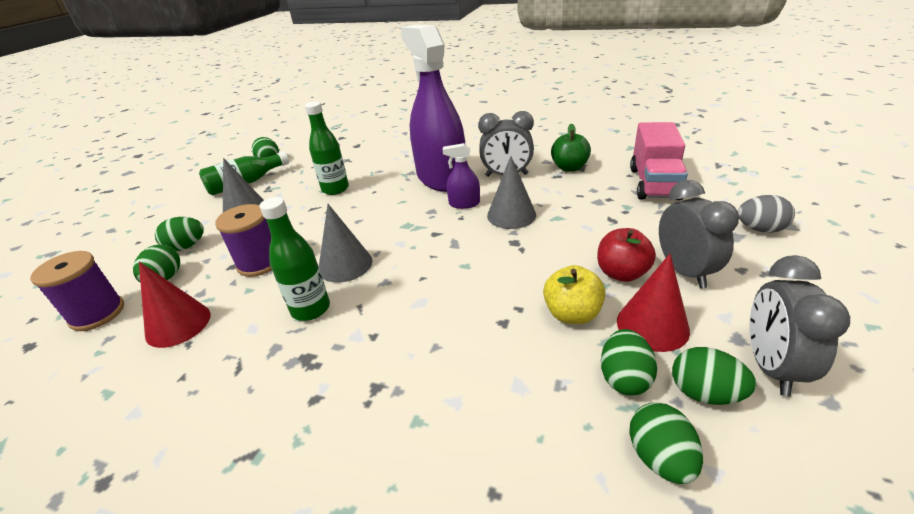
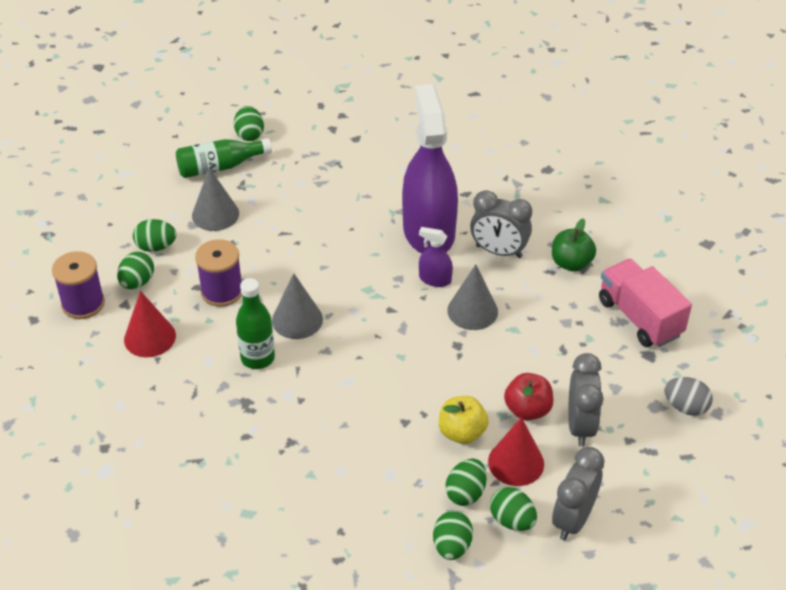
camera: 15 degrees right, 10 degrees up
(335, 189) = (312, 211): green bottle -> none
(654, 184) = (639, 318): pink truck -> pink truck turned 120 degrees clockwise

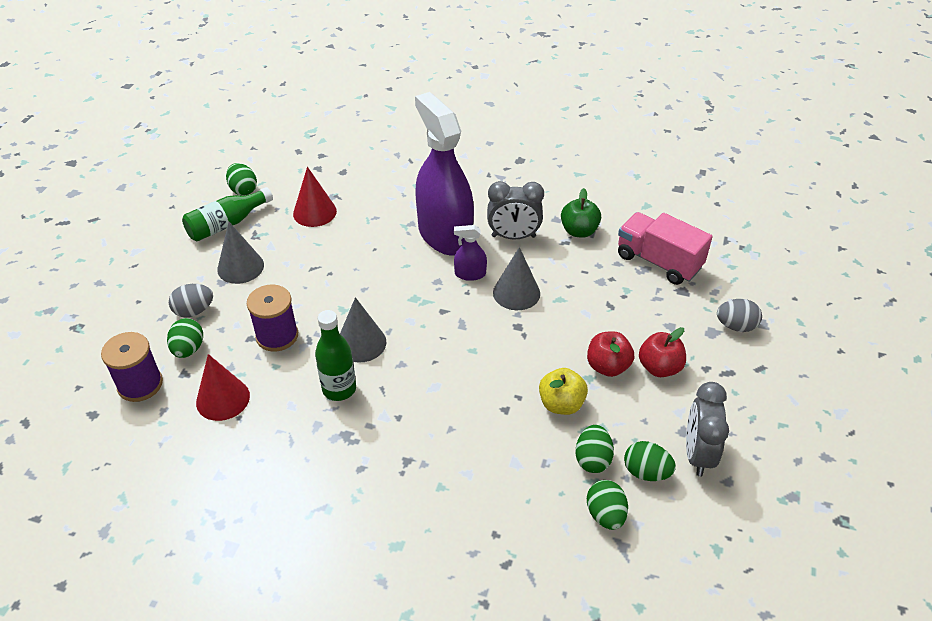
camera: 20 degrees left, 0 degrees up
(156, 247) = (194, 311): green egg -> grey egg
(516, 462) = (622, 417): red cone -> red cone (314, 212)
(580, 426) = (659, 367): grey clock -> red apple

